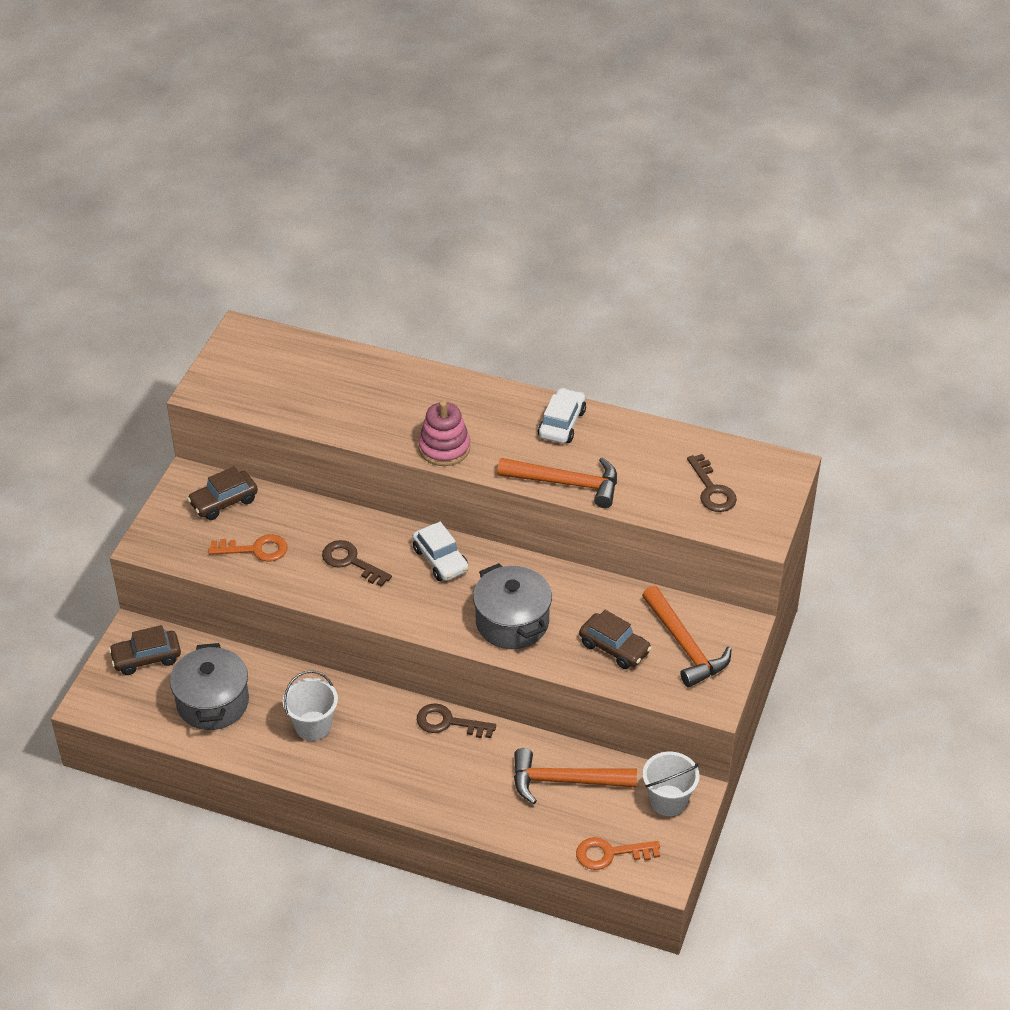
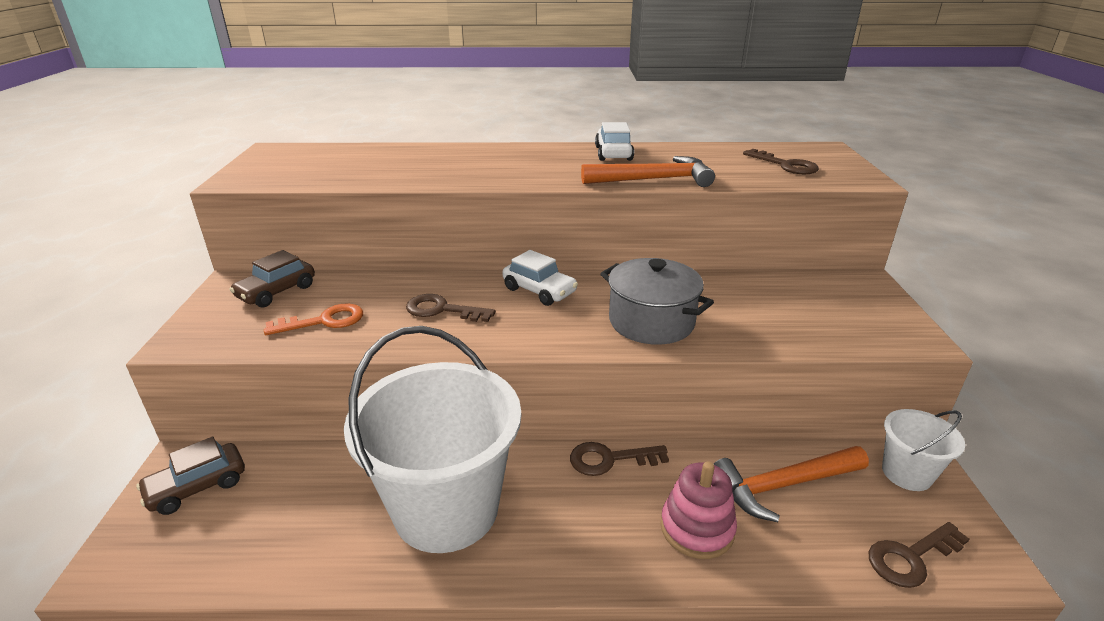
camera: 20 degrees left, 15 degrees down
(212, 702) = (299, 517): grey pot -> none
(313, 726) = (446, 508): white bucket -> white bucket, size x2.14
(444, 448) = (515, 178): pink stacking toy -> pink stacking toy (697, 528)
(610, 853) = (911, 557): orange key -> brown key
(614, 648) = (773, 319): brown car -> none
(684, 645) = (836, 303): orange hammer -> none

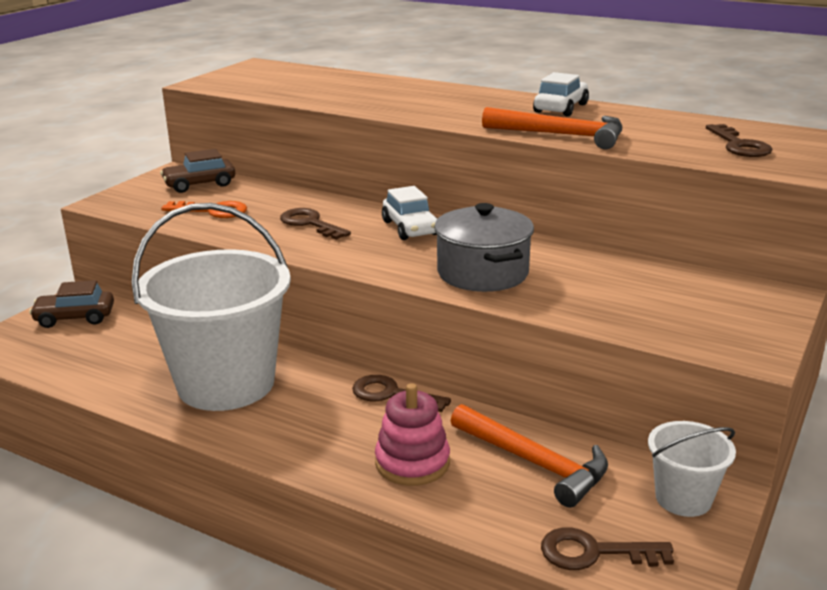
camera: 30 degrees right, 5 degrees down
(783, 485) = (534, 463): orange hammer -> orange hammer turned 150 degrees counterclockwise

